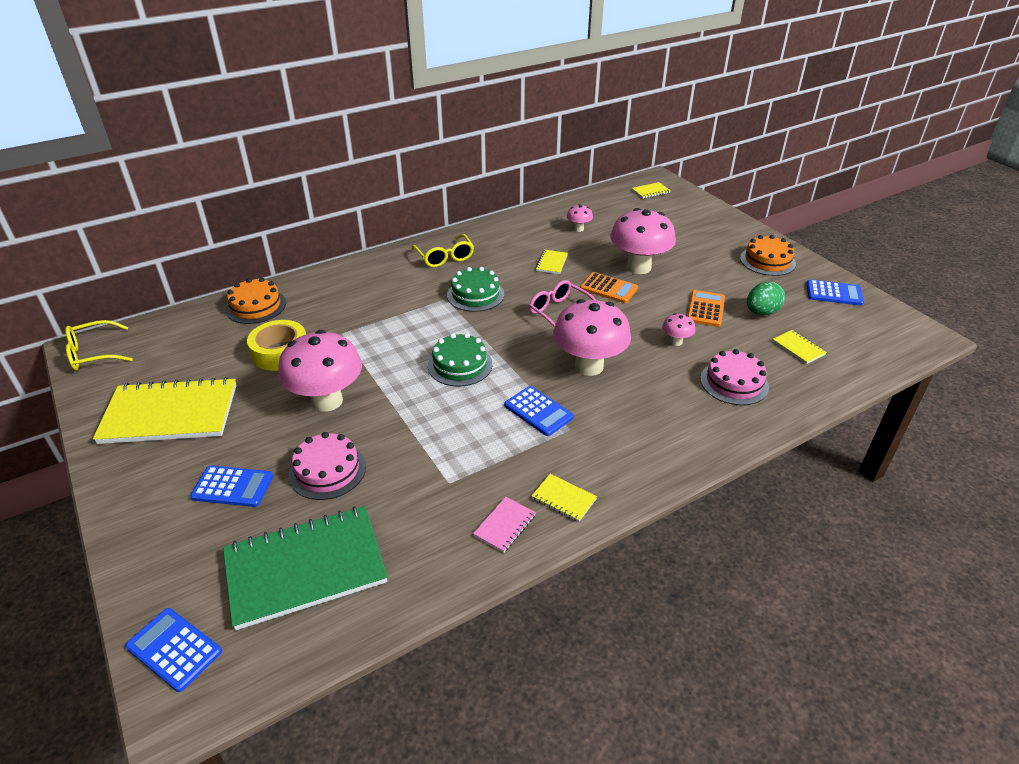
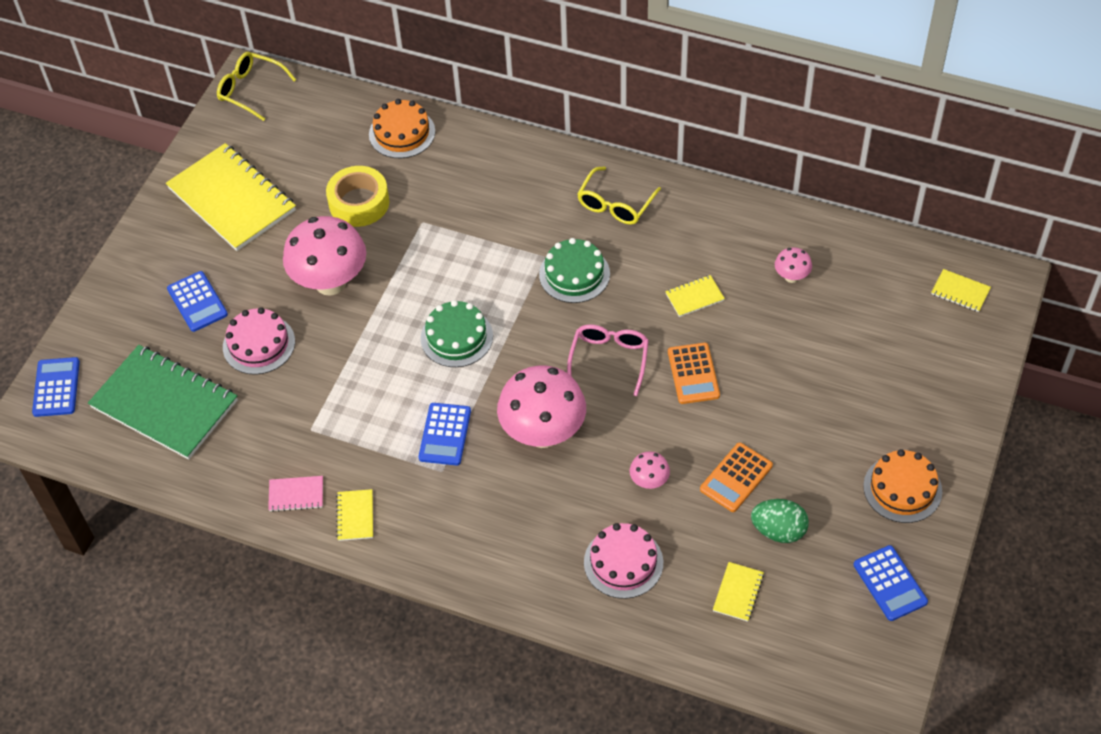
camera: 55 degrees right, 15 degrees up
(638, 267) = (763, 376): pink mushroom -> none
(705, 309) = (736, 478): orange calculator -> orange calculator turned 150 degrees clockwise

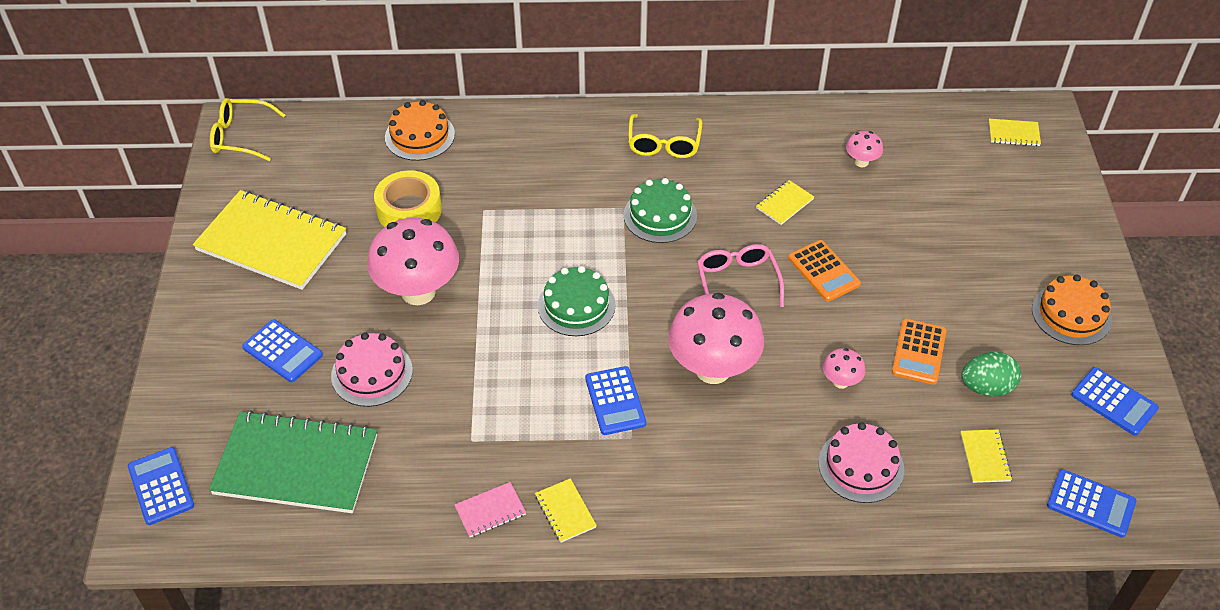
camera: 25 degrees left, 5 degrees down
(808, 666) = (1091, 504): none -> blue calculator

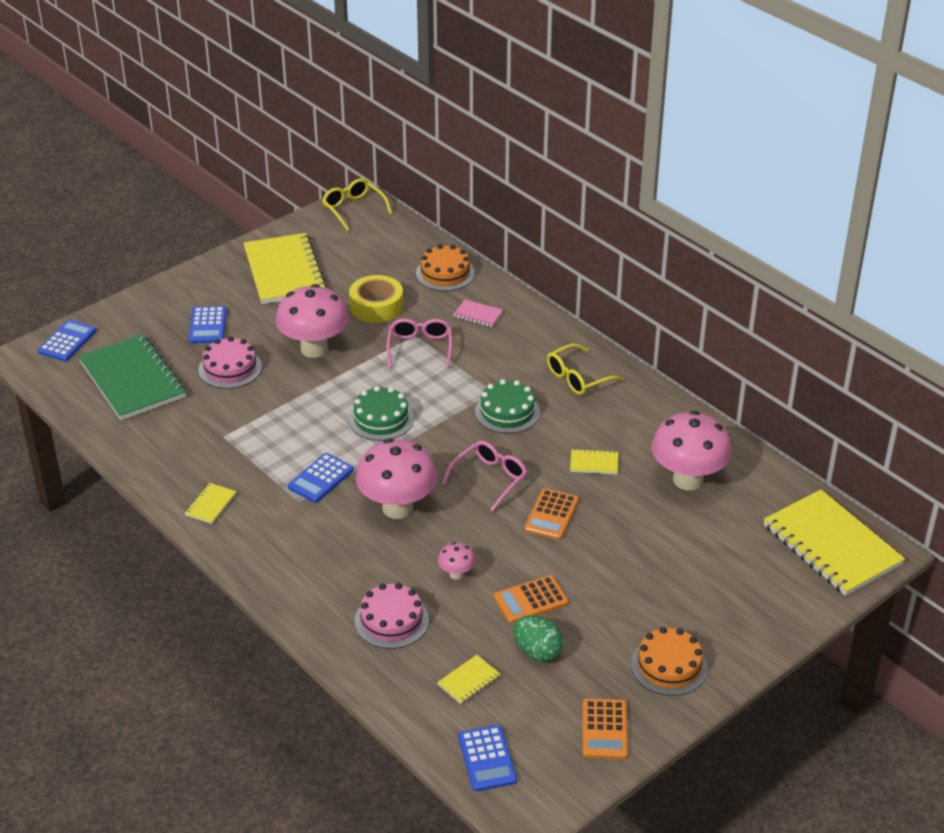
camera: 50 degrees right, 10 degrees down
(490, 511) = (179, 473): pink notebook -> pink notebook (478, 314)
(506, 217) = (420, 348): none -> pink glasses
(861, 162) = (688, 480): pink mushroom -> pink mushroom, size x2.23
(1013, 134) = (831, 545): yellow notebook -> yellow notebook, size x2.42
(1114, 402) = (604, 729): blue calculator -> orange calculator

